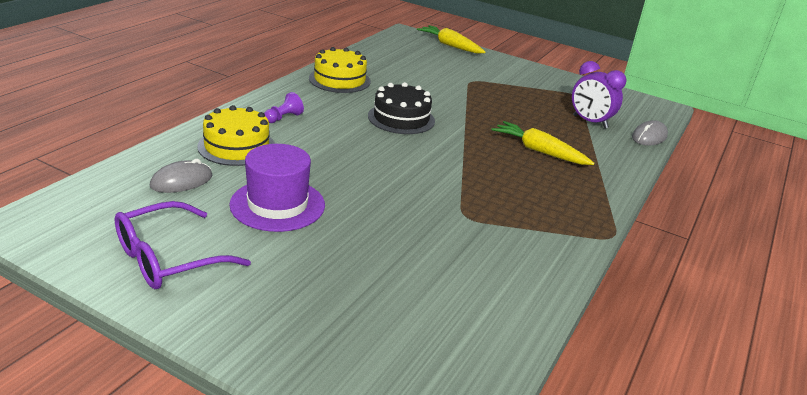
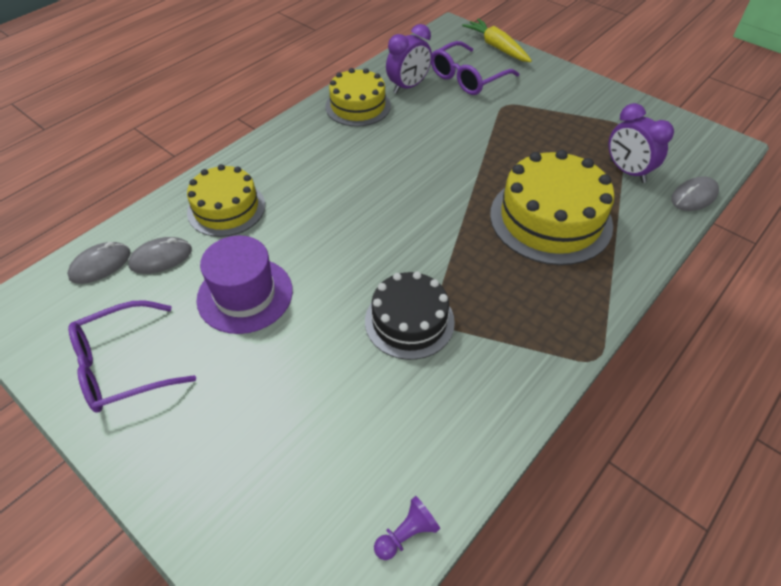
camera: 15 degrees right, 20 degrees up
(118, 187) = (100, 265): none -> grey mouse
(283, 118) = (283, 166): purple pawn -> purple pawn (406, 534)
(381, 68) = (408, 86): none -> purple clock
(401, 118) = (408, 166): black cake -> black cake (409, 321)
(432, 64) = (467, 78): none -> purple glasses
(539, 151) = (550, 219): yellow carrot -> yellow cake

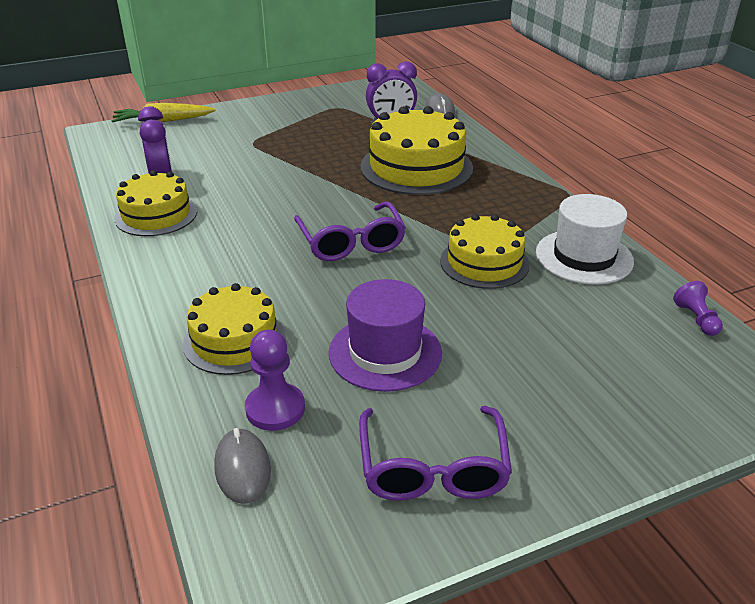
camera: 65 degrees left, 15 degrees down
(161, 258) = (275, 409): grey mouse -> purple pawn
(409, 321) = (484, 262): black cake -> yellow cake
(467, 78) = (190, 147): purple glasses -> purple glasses (351, 242)
(469, 401) = (584, 257): none -> white hat

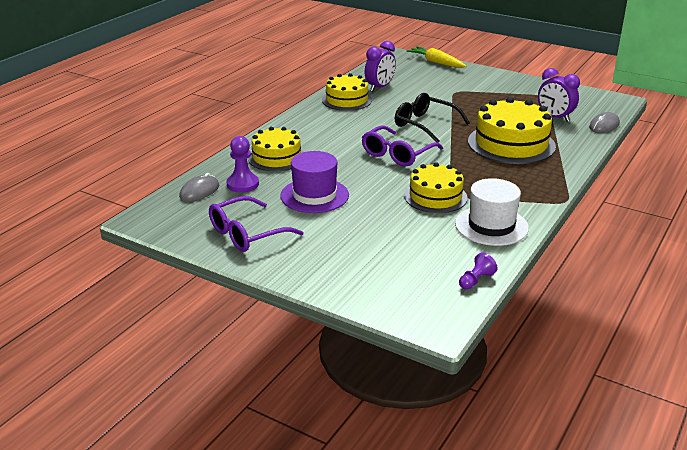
camera: 55 degrees right, 5 degrees down
(303, 194) = (425, 124): none -> black glasses

